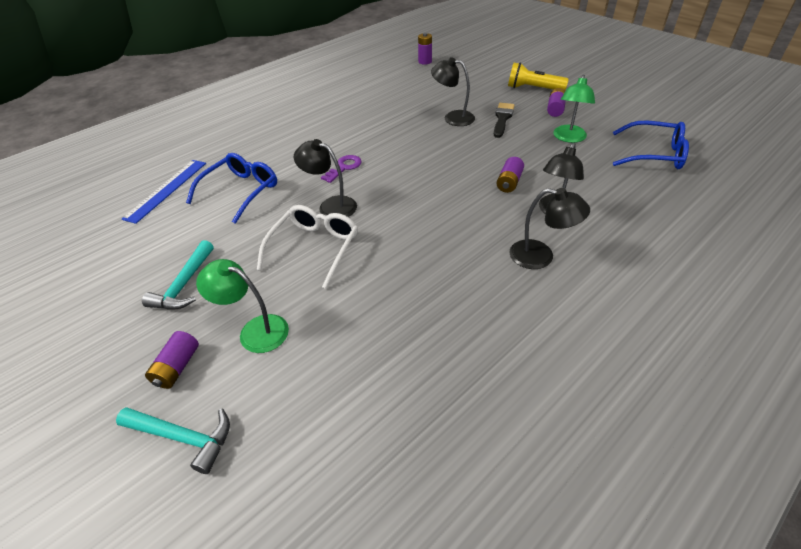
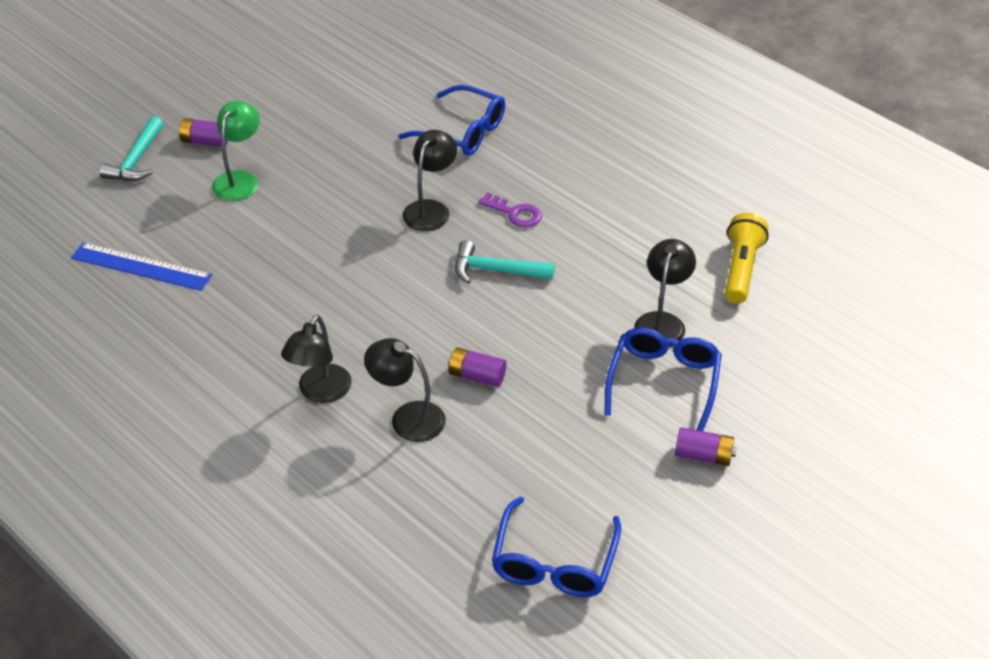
camera: 85 degrees right, 0 degrees up
(166, 190) = (468, 74): blue ruler -> blue ruler (141, 267)
(184, 284) = (306, 123): turquoise hammer -> turquoise hammer (496, 270)
(314, 248) = (352, 204): white glasses -> none
(425, 61) = (882, 287): purple battery -> none
(502, 118) = (663, 382): black brush -> blue glasses
(533, 89) = (784, 434): yellow flashlight -> yellow flashlight (741, 269)
(568, 138) = (603, 460): green lamp -> none

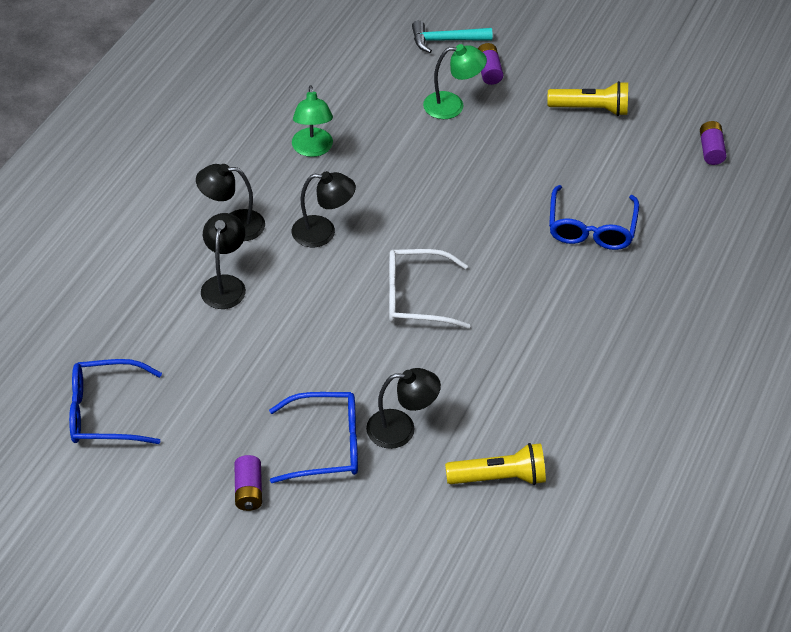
camera: 70 degrees right, 5 degrees up
(141, 267) = (326, 84): blue ruler -> none
(239, 300) = (313, 149): none -> green lamp
(304, 89) = (590, 109): none -> yellow flashlight
(430, 209) = (474, 234): black lamp -> black lamp (323, 232)
(476, 376) = (286, 315): purple battery -> purple battery (710, 150)
(496, 270) = (417, 297): turquoise hammer -> white glasses
(515, 213) = (497, 292): purple key -> none

